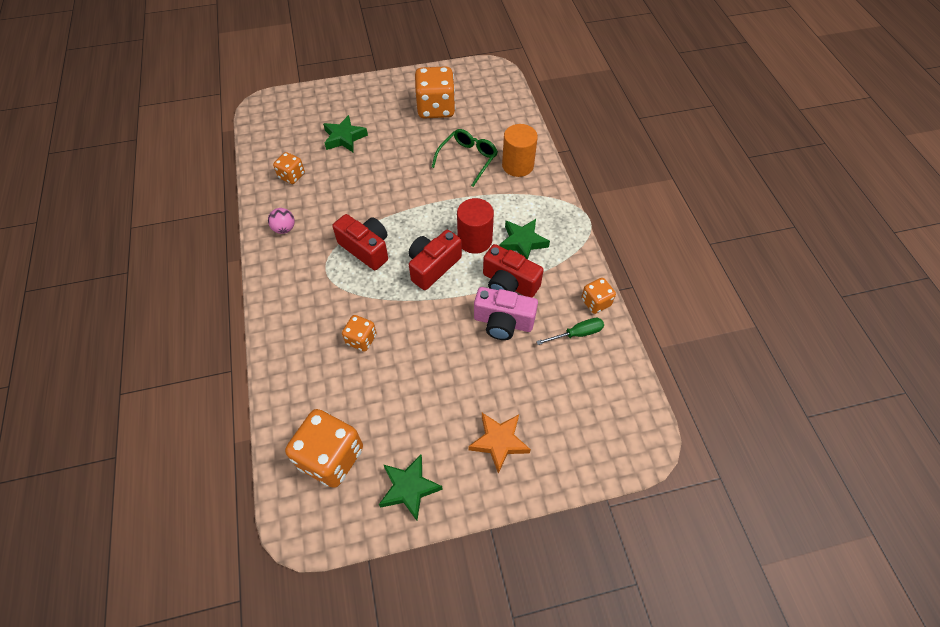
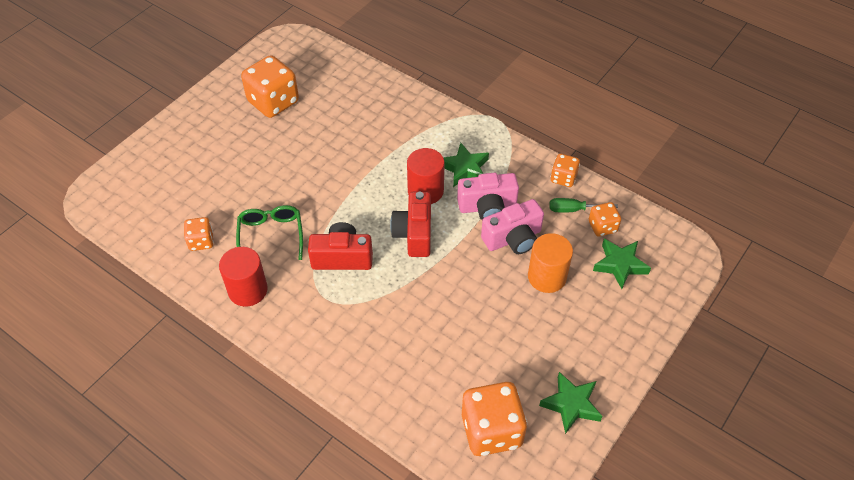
camera: 40 degrees left, 5 degrees down
(284, 229) = (248, 290): pink ball -> red cylinder
(344, 138) = (214, 177): green star -> green star (620, 265)
(361, 339) = (418, 329): orange dice -> orange dice (602, 227)
(468, 159) = (349, 129): green glasses -> green glasses (271, 235)
(499, 442) = (598, 324): orange star -> none
(509, 284) = (487, 207): red camera -> pink camera
(517, 165) = (397, 109): orange cylinder -> orange cylinder (547, 277)
(577, 334) = (573, 209): green screwdriver -> green screwdriver turned 120 degrees counterclockwise

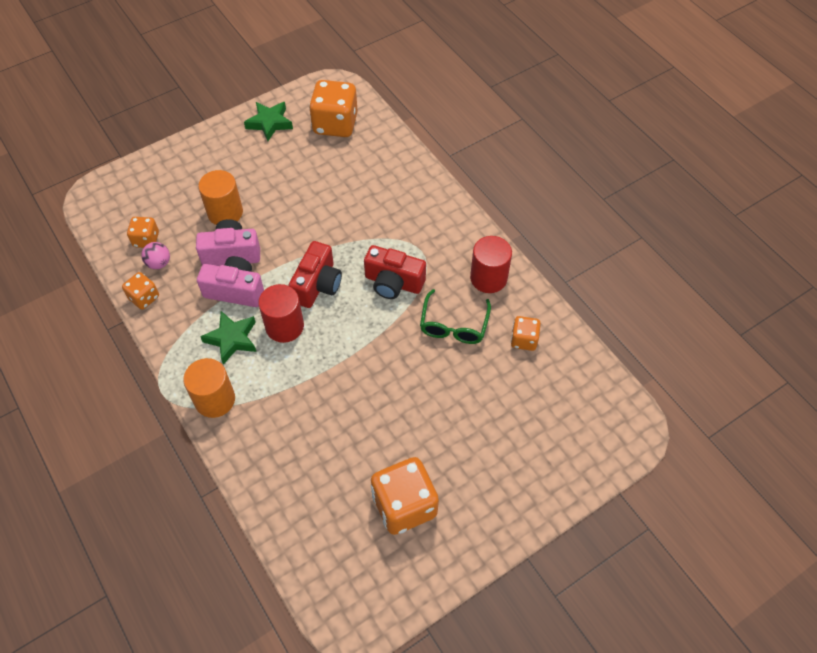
camera: 160 degrees left, 5 degrees up
(451, 125) = (215, 399): none -> orange cylinder
(573, 209) = (159, 263): green screwdriver -> pink ball
(620, 265) = (158, 204): green star -> none

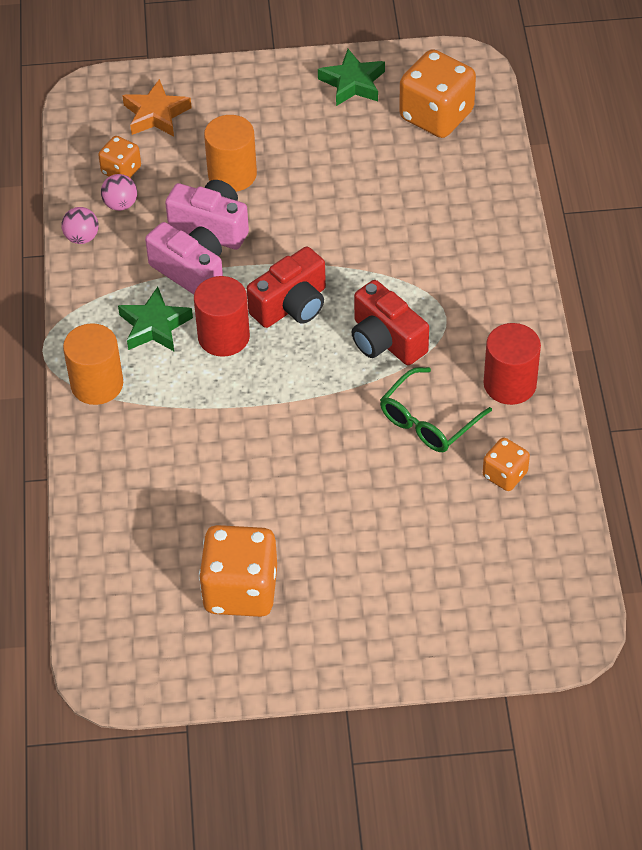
camera: 30 degrees right, 5 degrees down
(144, 298) = (82, 237): orange dice -> pink ball
(149, 192) = (156, 114): none -> orange star

